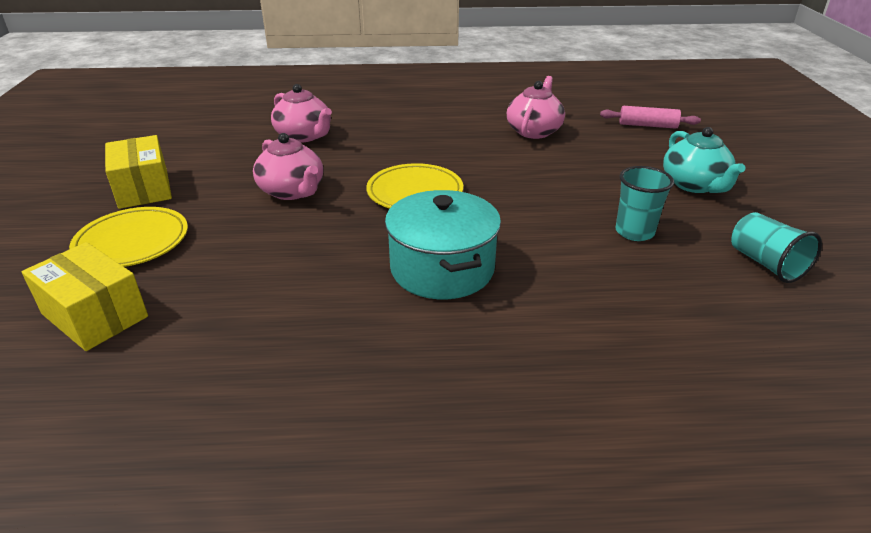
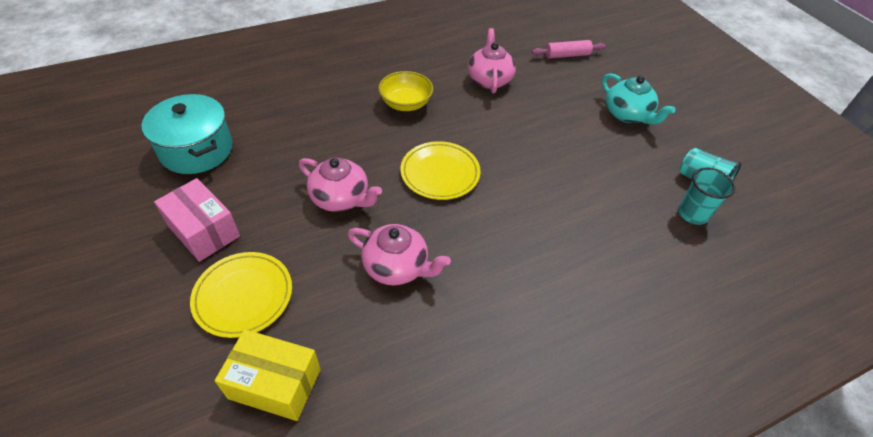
camera: 25 degrees left, 15 degrees up
(143, 189) = (203, 231): yellow box -> pink box
(304, 136) = (305, 128): pink teapot -> pink teapot (397, 267)
(423, 135) = (406, 104): none -> yellow bowl
(442, 269) = (508, 248): turquoise pot -> turquoise pot (196, 150)
(634, 232) = (613, 173): turquoise cup -> turquoise cup (692, 214)

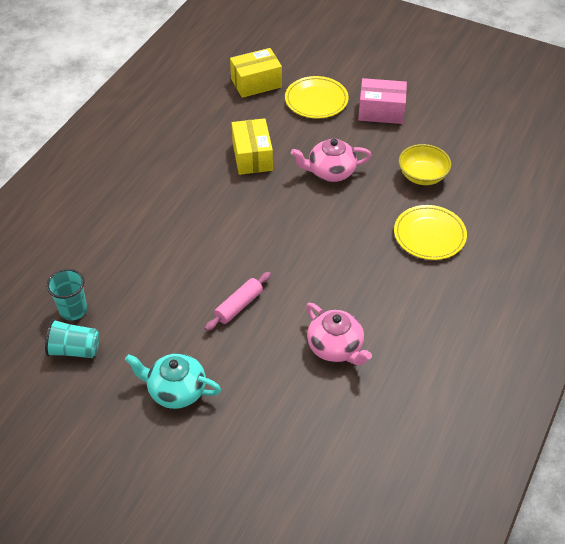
camera: 145 degrees right, 0 degrees up
(196, 150) = (460, 144): turquoise pot -> none
(397, 267) = (252, 156): pink teapot -> yellow box
(406, 104) = (376, 270): yellow bowl -> yellow bowl (422, 176)
(440, 173) = (286, 227): yellow plate -> yellow plate (429, 235)
(567, 55) = (290, 443): pink rolling pin -> pink rolling pin (239, 306)

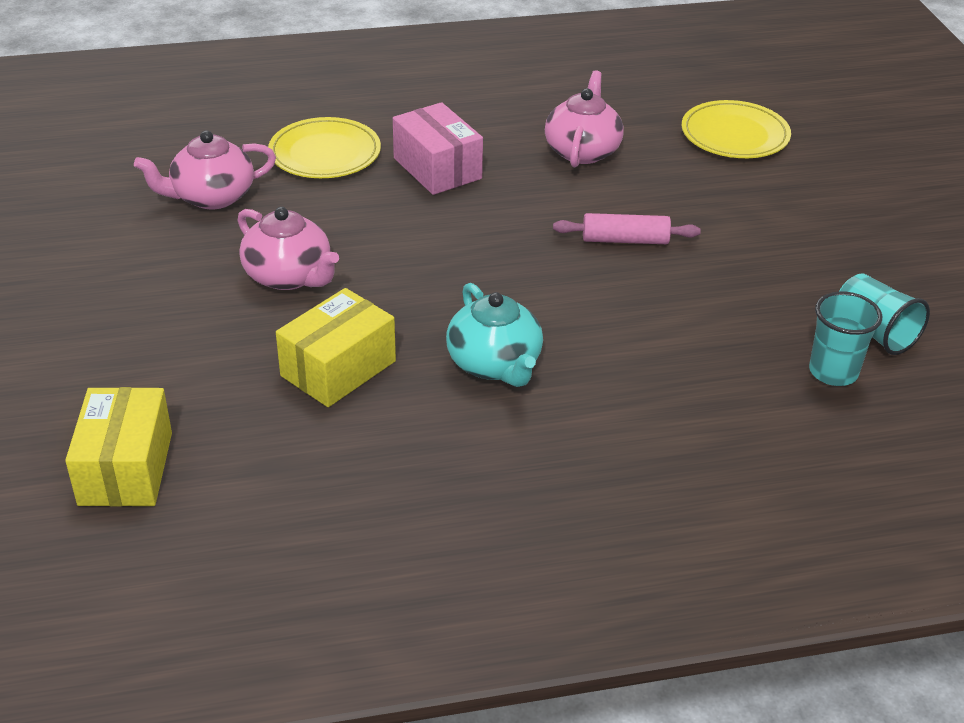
camera: 130 degrees left, 10 degrees down
(176, 390) = (794, 226): turquoise teapot -> turquoise teapot (495, 364)
(256, 83) = (126, 468): yellow box -> yellow box turned 60 degrees clockwise
(316, 100) = (116, 369): yellow plate -> yellow plate (734, 135)
(381, 111) = (86, 288): pink box -> pink box (437, 168)
(422, 176) = (211, 197): yellow bowl -> pink teapot

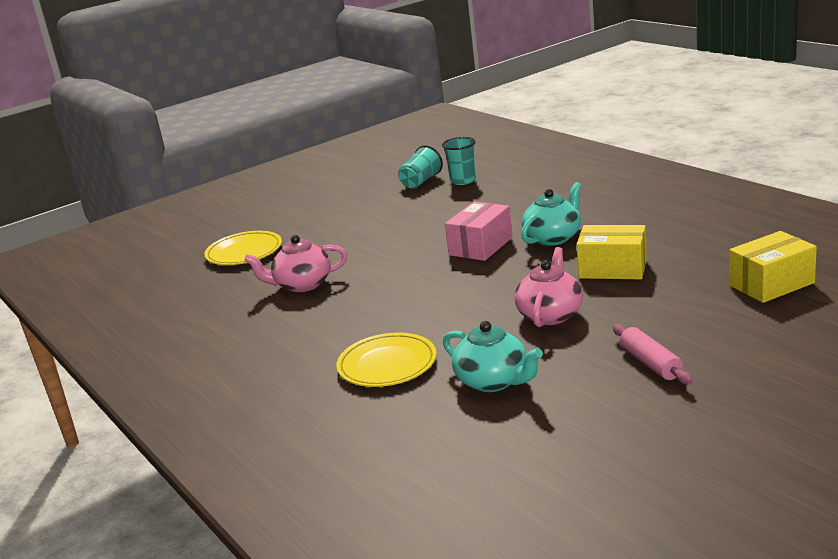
camera: 110 degrees left, 15 degrees down
(211, 197) = (493, 381): pink teapot -> turquoise teapot
(437, 168) = (369, 319): pink box -> pink box (481, 246)
(625, 240) = (398, 245): pink rolling pin -> pink rolling pin (650, 363)

